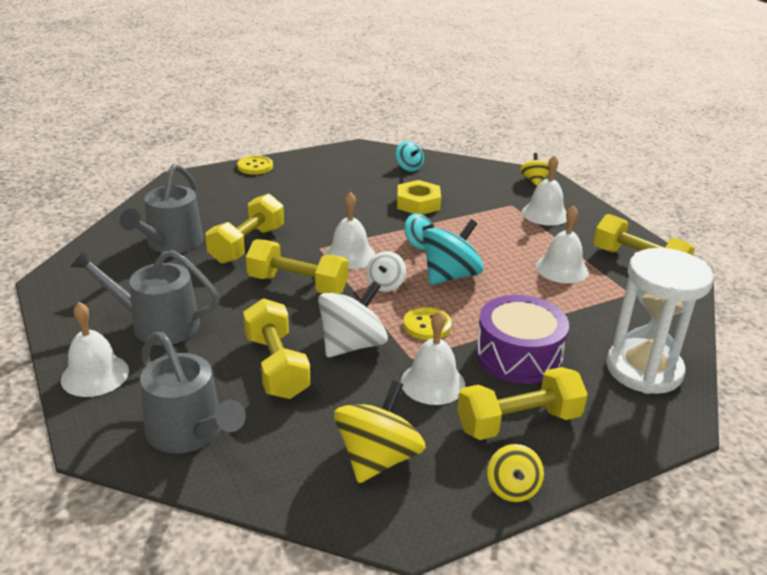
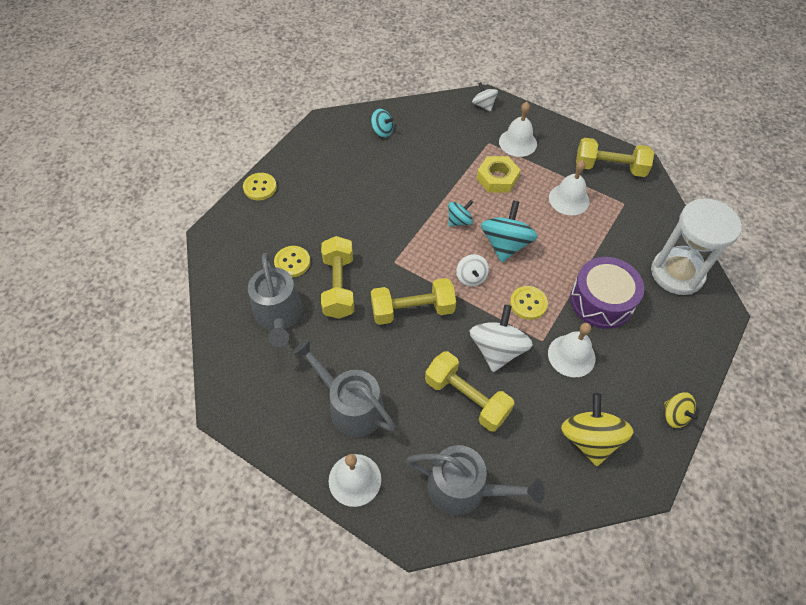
camera: 30 degrees left, 25 degrees up
(157, 324) = (351, 406): grey watering can -> grey watering can turned 60 degrees clockwise
(225, 217) = (292, 262): none -> yellow button
(350, 255) = (422, 258): white bell -> none
(418, 203) = (423, 173): yellow nut -> yellow nut (497, 178)
(419, 244) = (459, 221): turquoise spinning top -> turquoise spinning top turned 45 degrees counterclockwise
(518, 422) = (642, 360): yellow dumbbell -> none
(534, 180) = (483, 105): yellow spinning top -> white spinning top

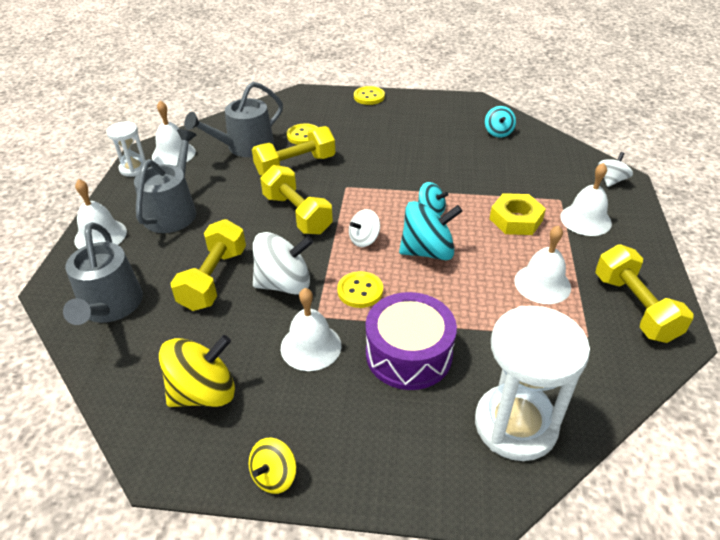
camera: 65 degrees right, 15 degrees down
(247, 382) = (173, 154): none -> white bell
(251, 426) = (134, 168): none -> white hourglass

